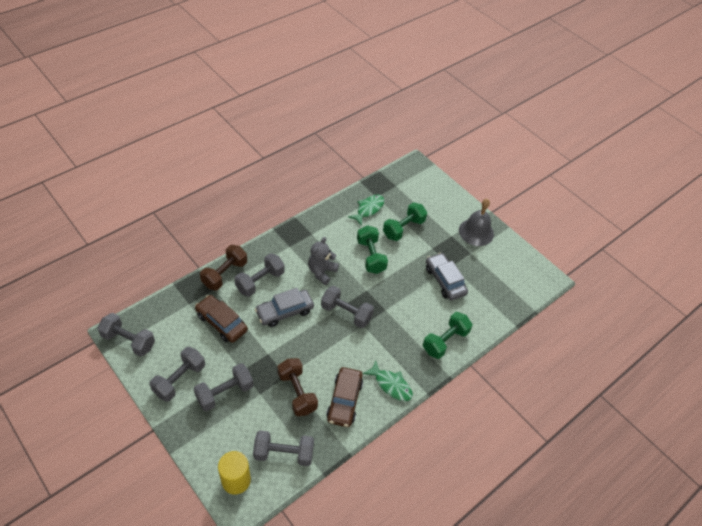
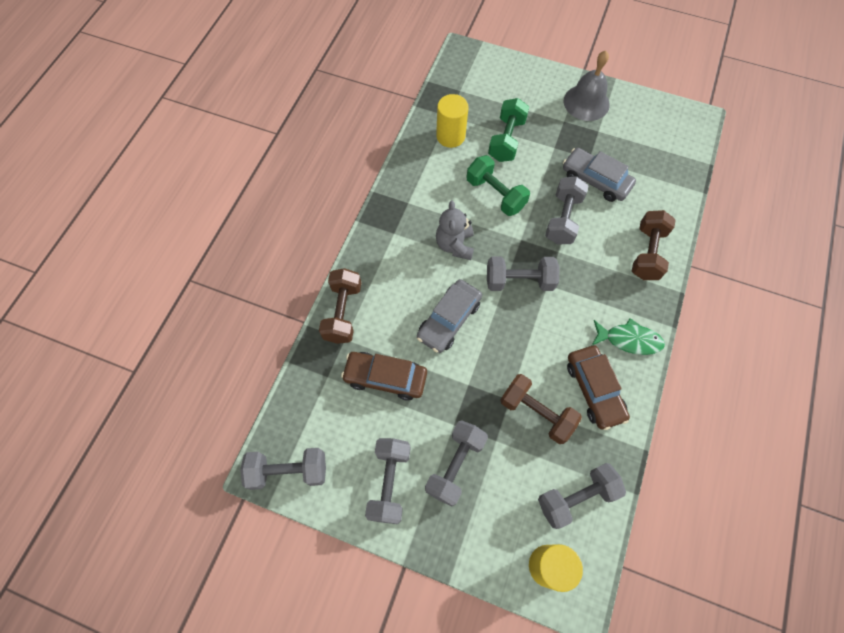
camera: 25 degrees left, 15 degrees up
(260, 281) = (392, 298): grey dumbbell -> grey dumbbell (563, 219)
(368, 209) = (450, 136): green fish -> yellow cylinder
(445, 341) = (647, 253): green dumbbell -> brown dumbbell

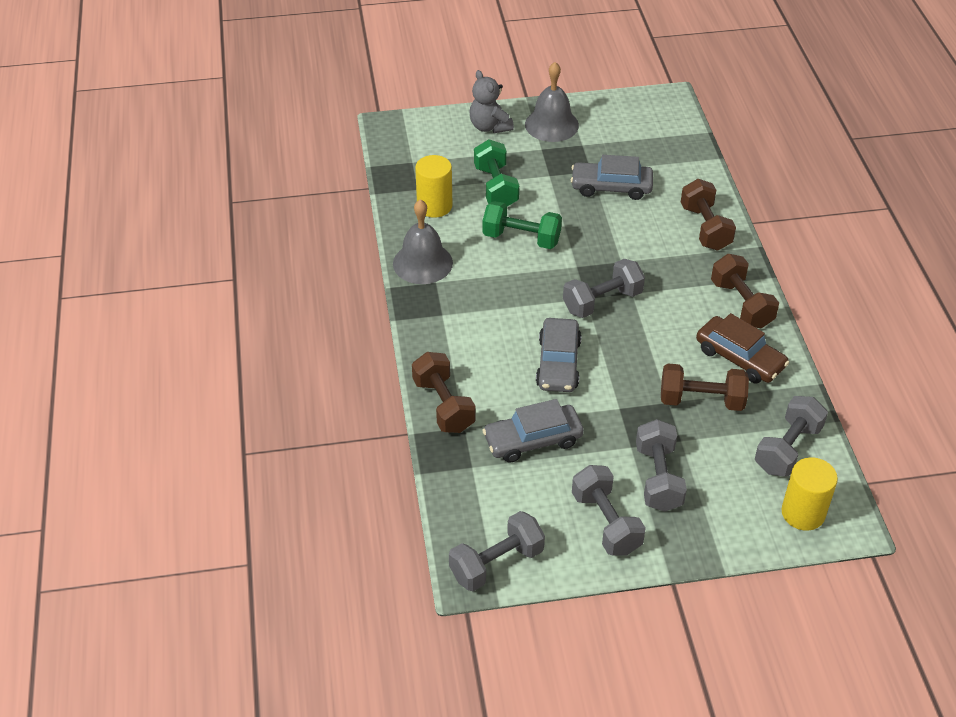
camera: 30 degrees left, 20 degrees down
(385, 378) = (533, 440): brown car -> grey car
(409, 181) = (422, 263): none -> grey bell
(455, 245) = (514, 298): grey teddy bear -> grey teddy bear (489, 126)
(563, 219) = (604, 232): grey dumbbell -> none
(629, 340) = (741, 304): green fish -> brown dumbbell

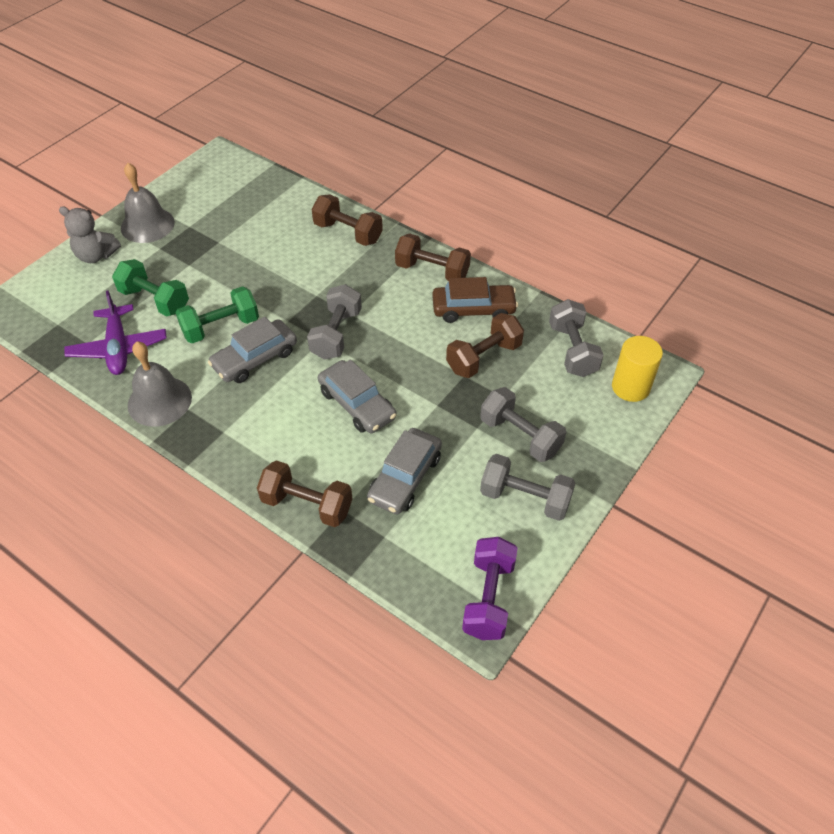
camera: 45 degrees left, 5 degrees up
(434, 206) = (118, 348): yellow cylinder -> purple plane
(496, 563) = (488, 598): grey dumbbell -> purple dumbbell
(611, 187) = (247, 245): grey car -> grey car (255, 358)

